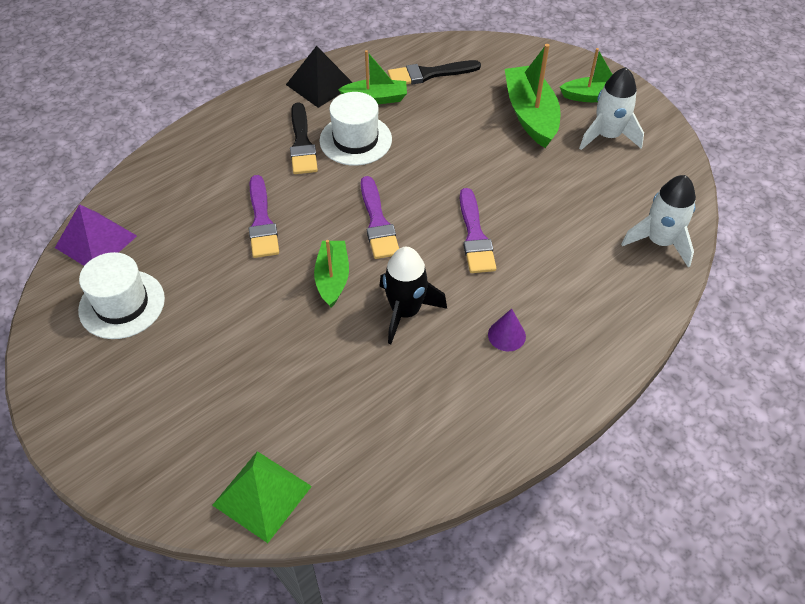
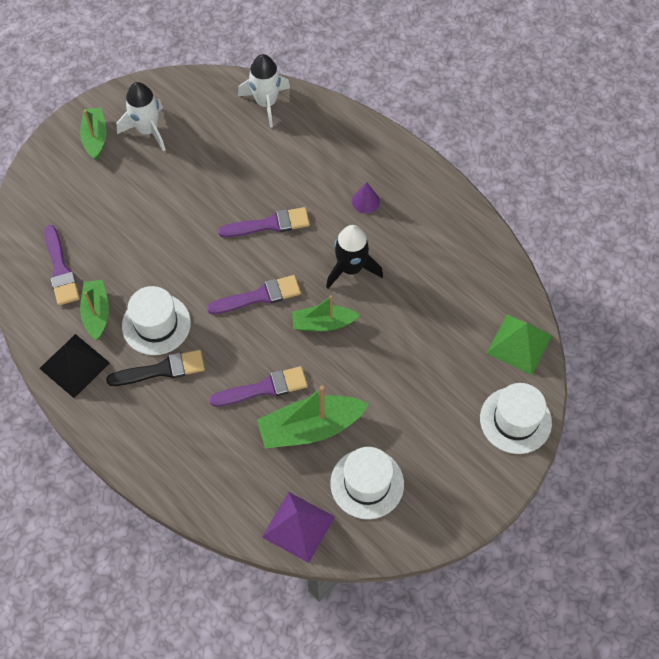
camera: 95 degrees left, 10 degrees up
(152, 473) = (515, 420): none -> white hat
(429, 74) = (60, 269): black brush -> purple brush
(530, 115) = (120, 186): green boat -> green boat (310, 428)

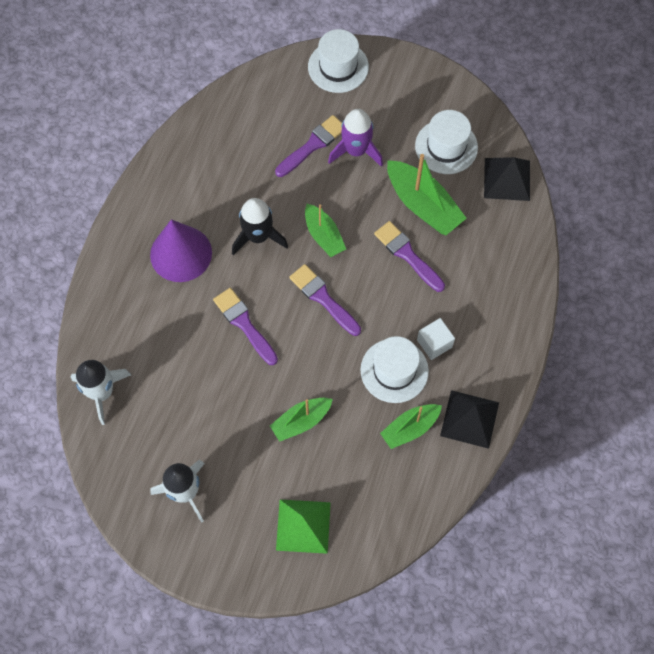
camera: 115 degrees left, 5 degrees up
(60, 269) = (383, 487): purple brush -> purple brush (313, 145)
(95, 138) = (218, 541): green boat -> green boat (301, 421)
(161, 370) = (434, 343): black brush -> white cube
(298, 526) = (507, 179): purple pyramid -> black pyramid
(365, 201) = (181, 253): purple cone -> purple cone, size x2.17
(404, 393) = (356, 151): none -> purple rocket
(519, 344) = (269, 86): green pyramid -> green pyramid (303, 526)

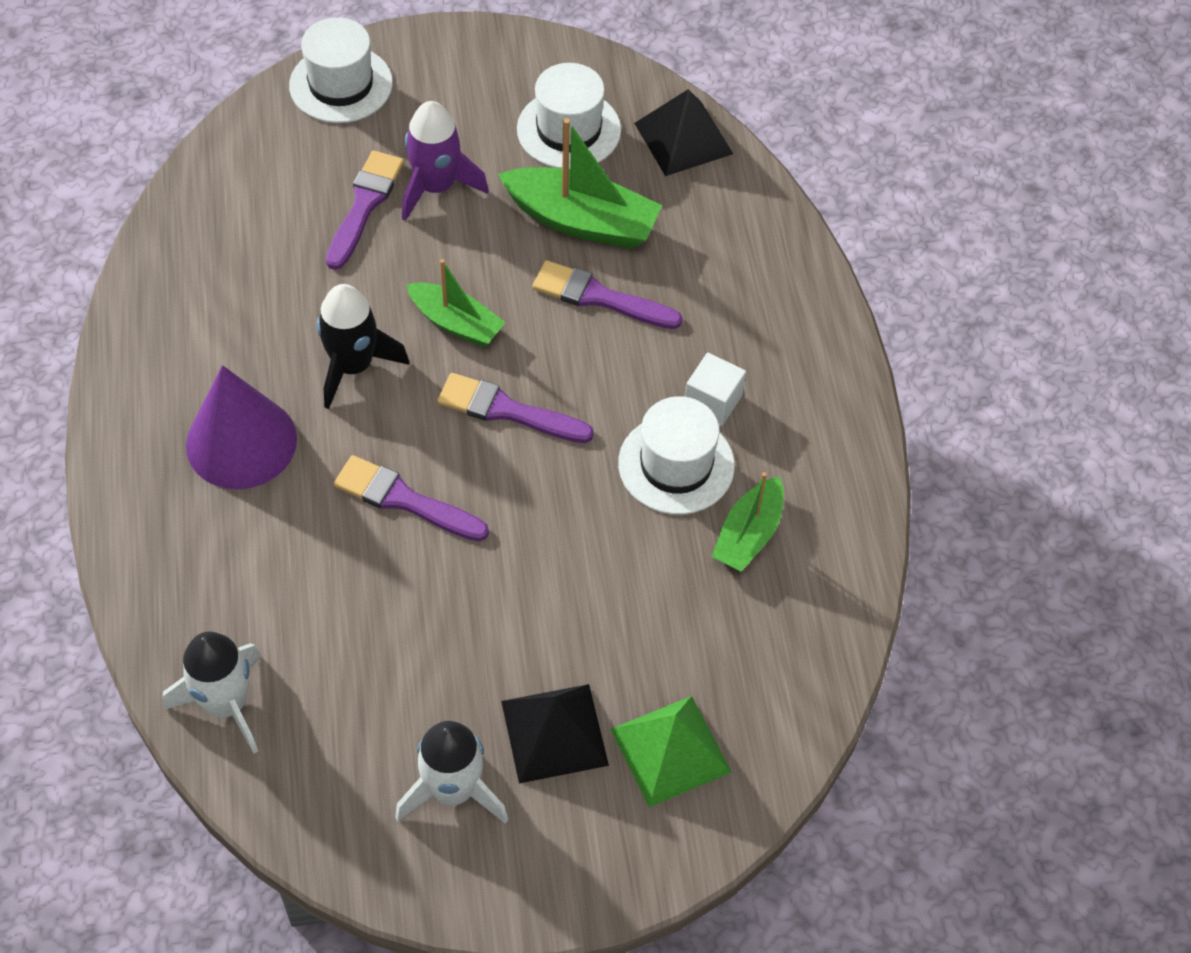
camera: 30 degrees left, 10 degrees down
(301, 421) = (577, 600): green boat -> none
(469, 419) = (827, 482): black pyramid -> black pyramid (554, 732)

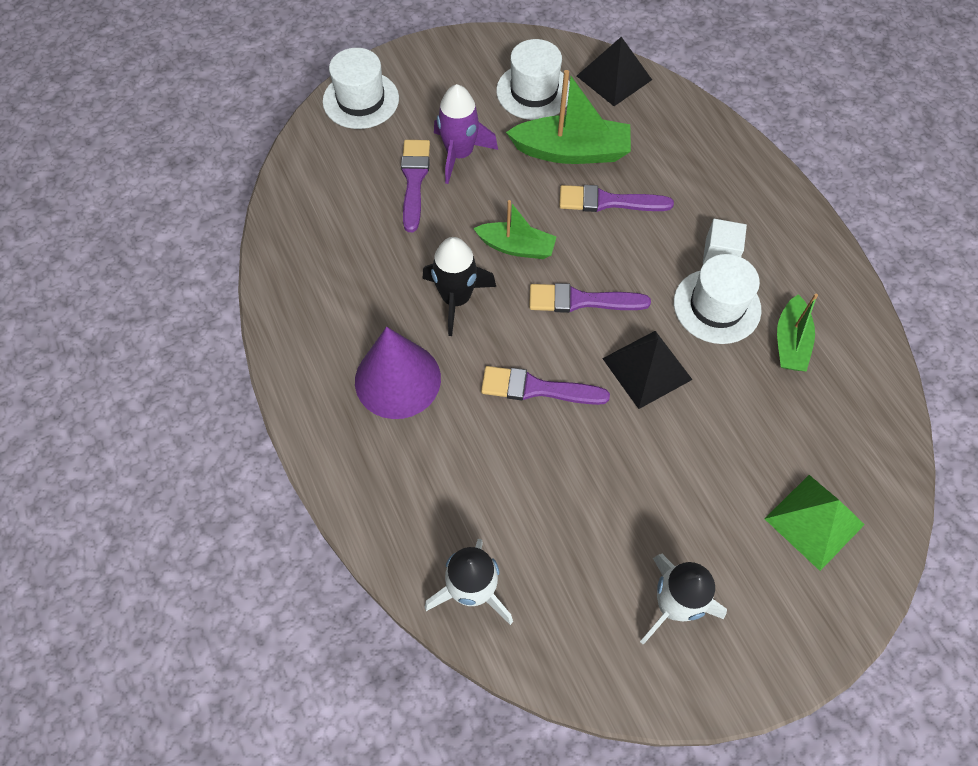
camera: 15 degrees left, 5 degrees up
(554, 732) = (725, 534): black pyramid -> black pyramid (647, 368)

